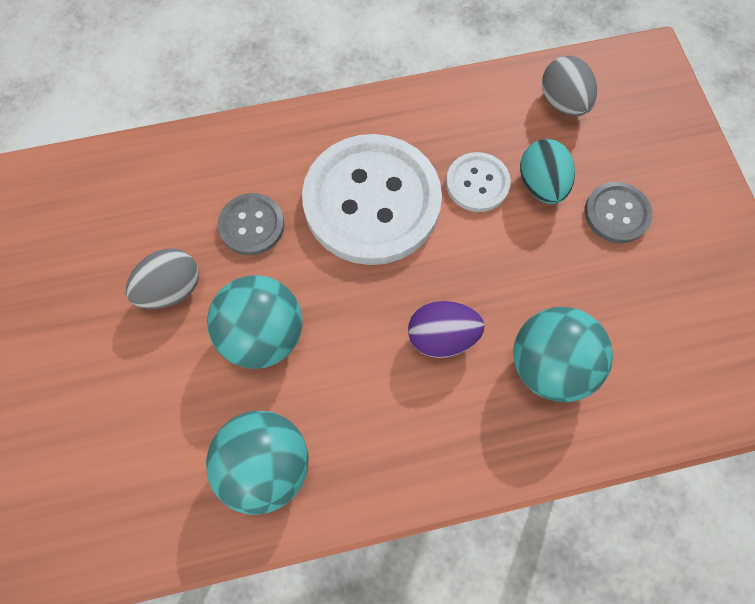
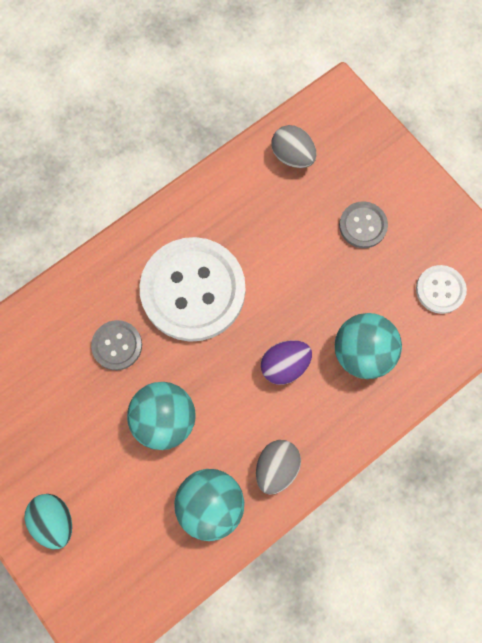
camera: 25 degrees left, 5 degrees up
(171, 289) = (84, 417): grey egg -> grey egg (276, 467)
(477, 183) = (260, 244): white button -> white button (440, 290)
(541, 184) = (303, 226): turquoise egg -> turquoise egg (55, 520)

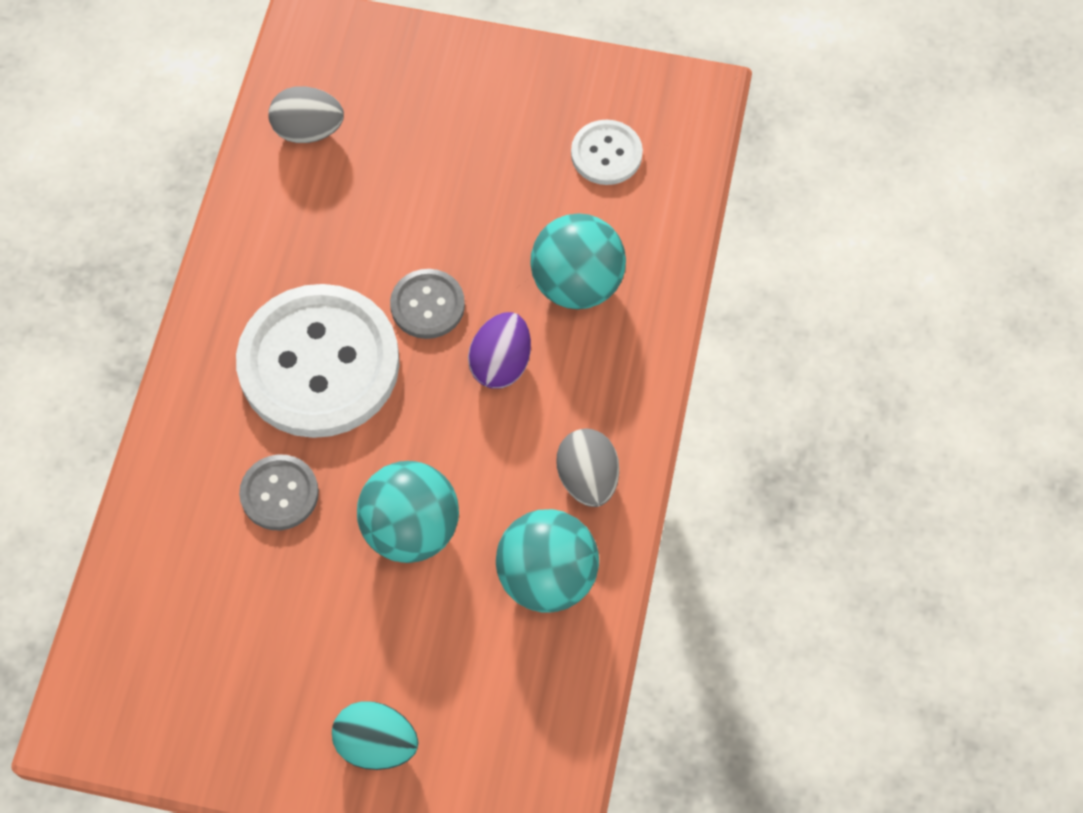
camera: 40 degrees left, 10 degrees down
(363, 225) = (459, 148): grey button -> grey button (427, 305)

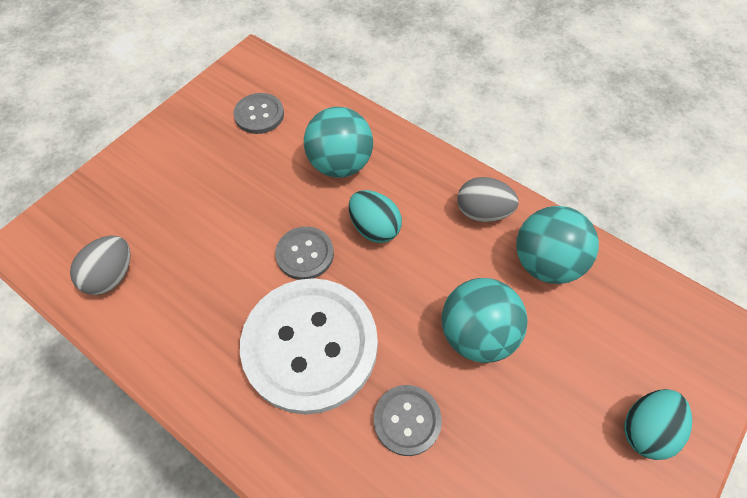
camera: 65 degrees left, 5 degrees down
(501, 363) = (374, 228): purple egg -> turquoise egg
(606, 154) = (259, 115): white button -> grey button

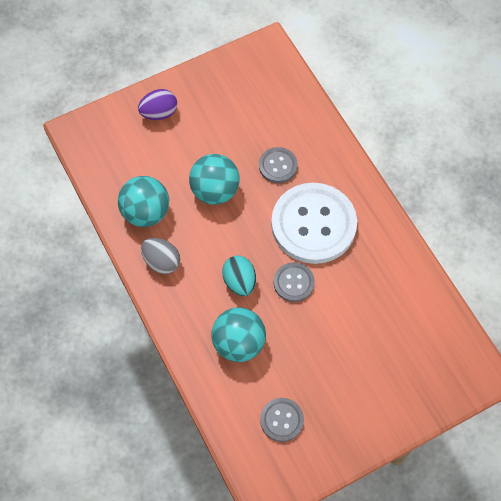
camera: 155 degrees left, 5 degrees up
(112, 275) = (425, 321): grey egg -> none
(646, 429) = (159, 113): turquoise egg -> purple egg

